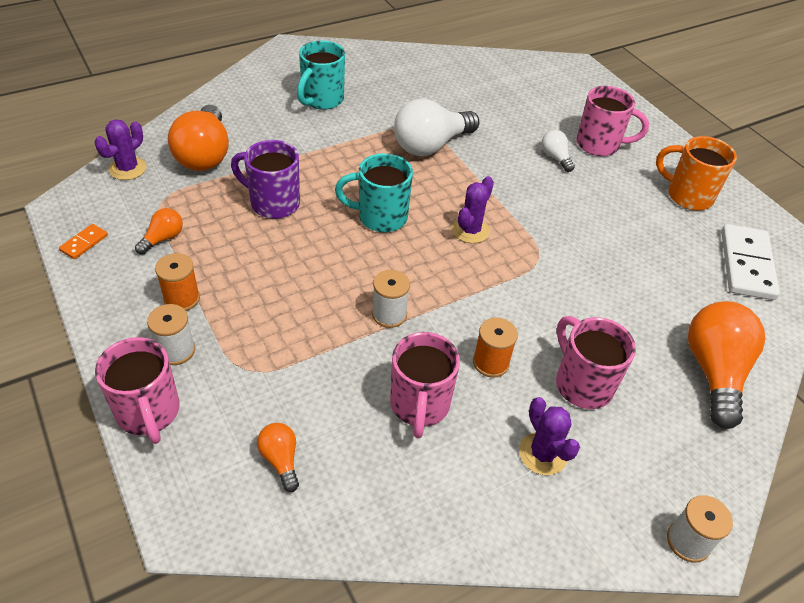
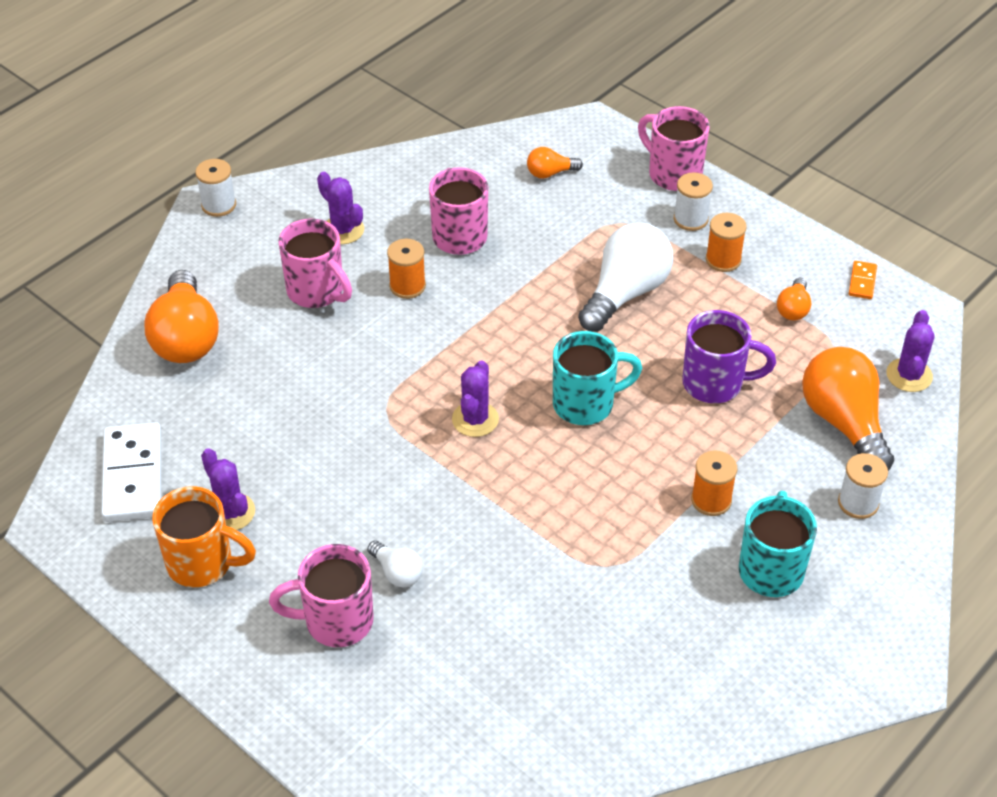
camera: 165 degrees right, 0 degrees up
(281, 460) = (550, 173): orange light bulb -> orange light bulb turned 120 degrees clockwise
(331, 139) = (711, 500): none -> orange spool
(389, 314) = (521, 301): white spool -> white spool (858, 503)
(431, 145) = (576, 535): white light bulb -> white light bulb (625, 293)
(668, 220) = (230, 512): none -> purple cactus

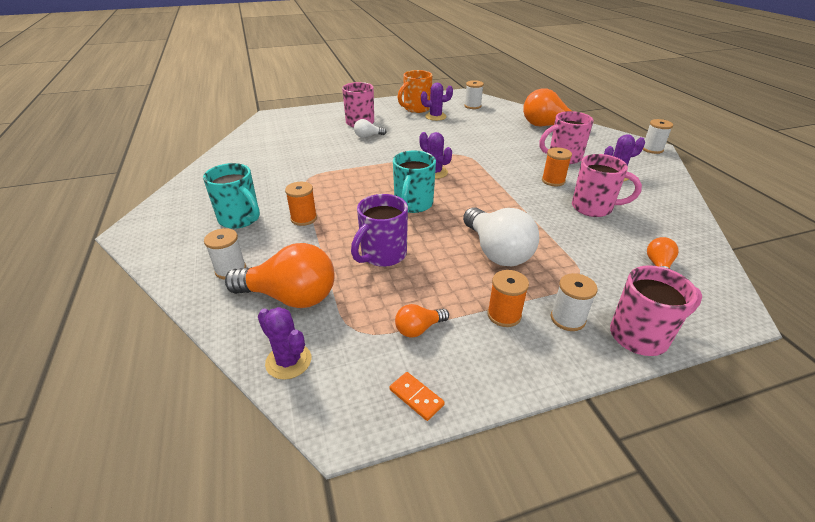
camera: 120 degrees right, 10 degrees down
(132, 476) = (472, 106): white domino -> white spool
(793, 309) = (419, 329): orange light bulb -> orange light bulb turned 75 degrees counterclockwise

